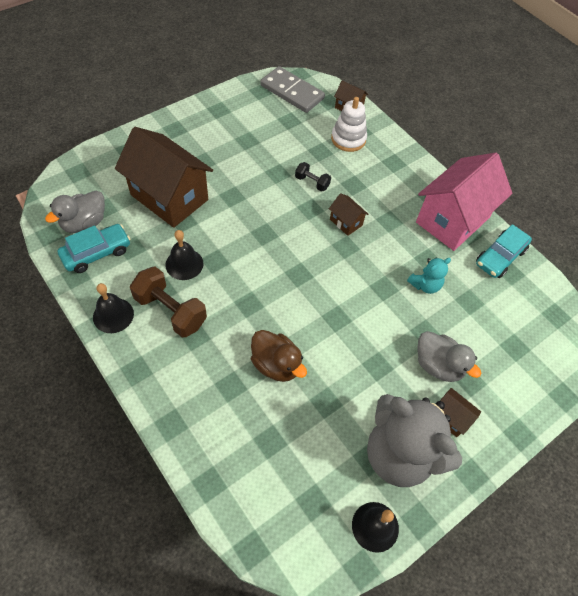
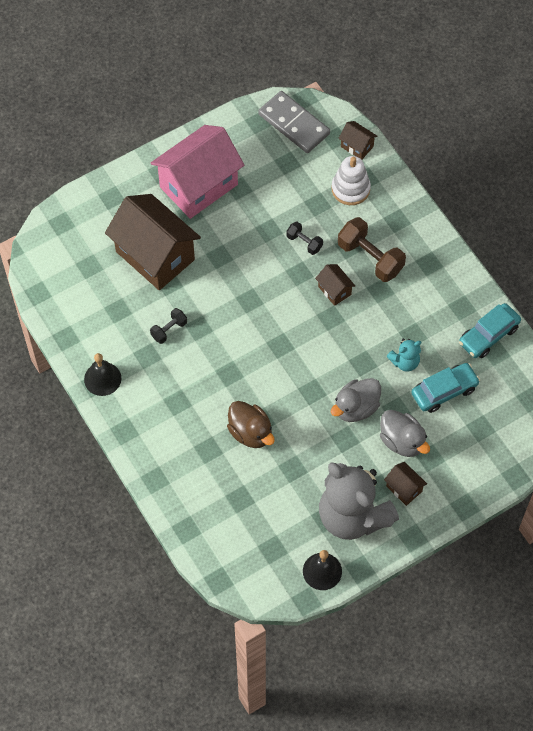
camera: 10 degrees right, 5 degrees up
(84, 223) = (71, 282): grey duck -> grey duck (356, 408)
(97, 253) = (85, 315): turquoise car -> turquoise car (444, 391)
(170, 311) = (155, 377): brown dumbbell -> brown dumbbell (370, 258)
(184, 264) = (169, 330): black bell -> black dumbbell
(452, 220) = (447, 291): pink house -> pink house (198, 186)

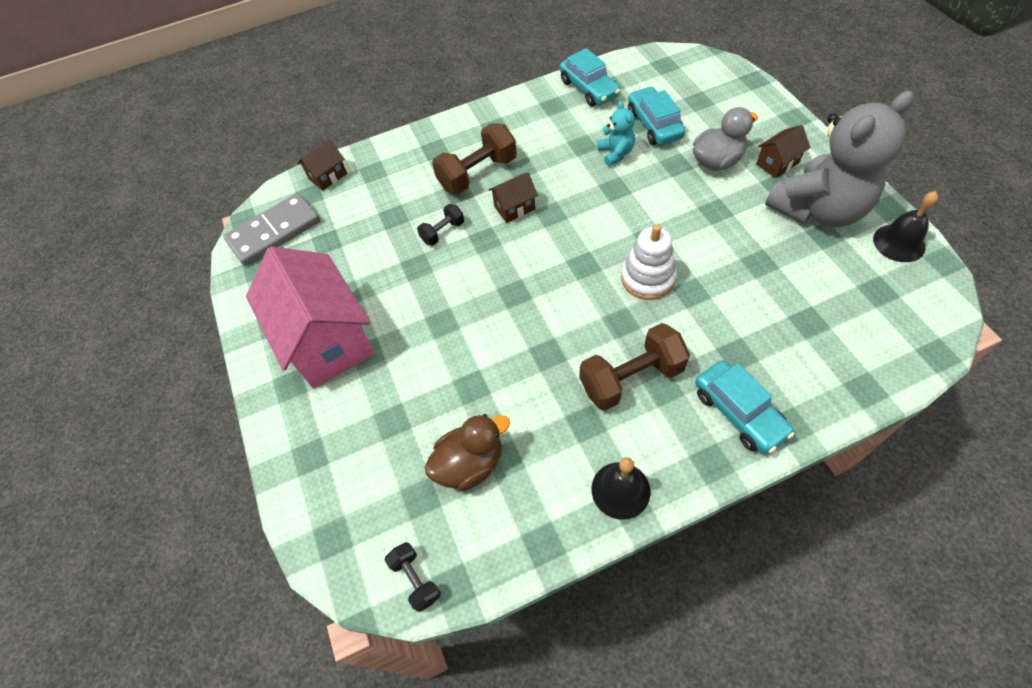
camera: 75 degrees left, 5 degrees down
(155, 255) = (423, 402): brown house -> none
(162, 449) = (739, 412): none -> turquoise car
(169, 330) = (546, 391): black dumbbell -> black dumbbell (416, 579)
(183, 382) = (631, 378): none -> brown dumbbell
(250, 432) = (710, 304): brown duck -> brown duck (470, 464)
(350, 189) = (382, 185): white stacking toy -> white stacking toy (647, 278)
(356, 408) = (674, 198): grey duck -> none

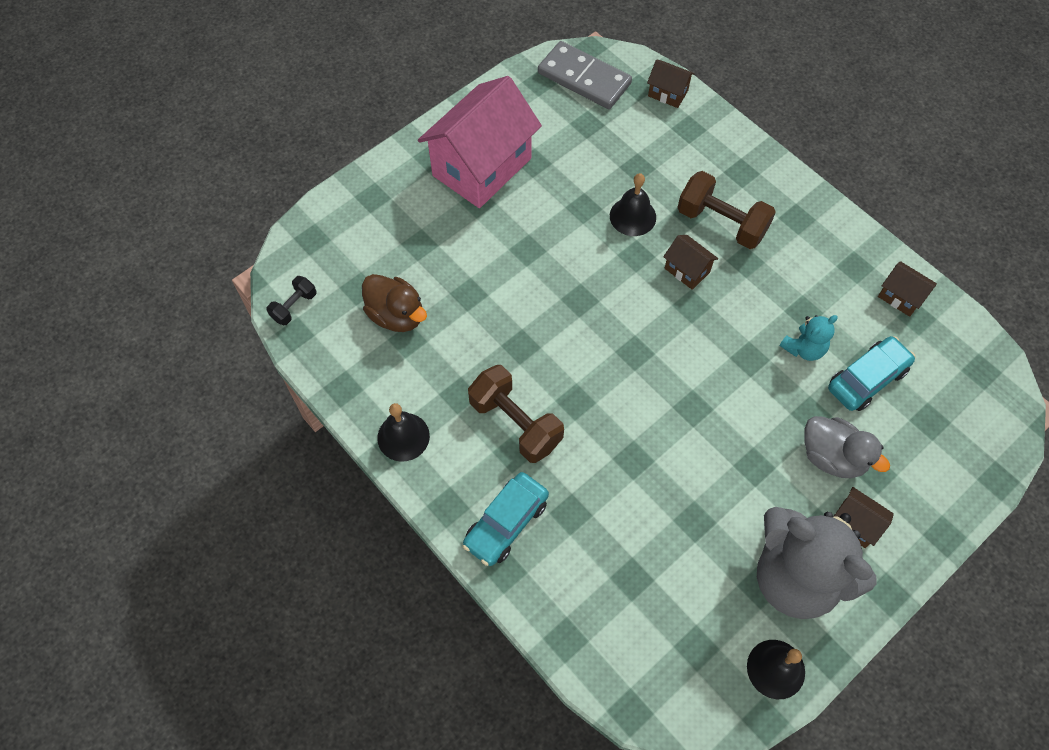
camera: 65 degrees right, 5 degrees up
(443, 232) = (632, 216): black dumbbell -> black bell
(589, 88) = (900, 297): turquoise car -> brown house
(647, 278) = (637, 415): white stacking toy -> none

